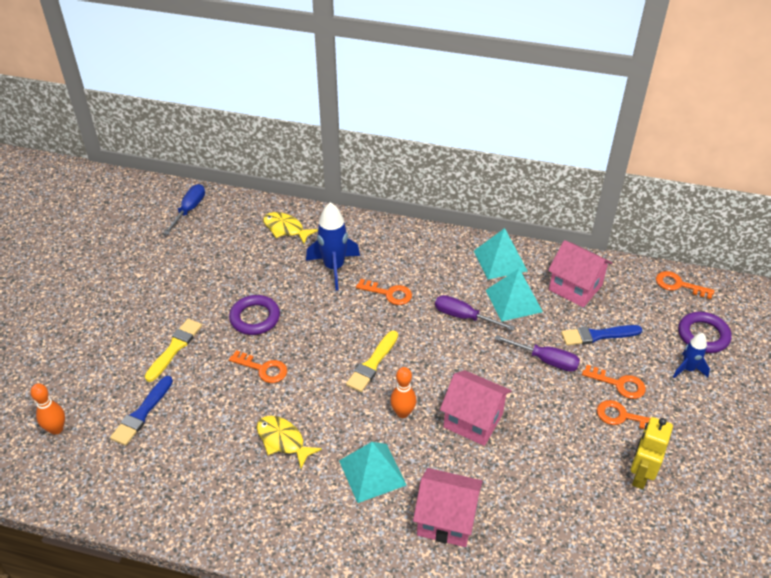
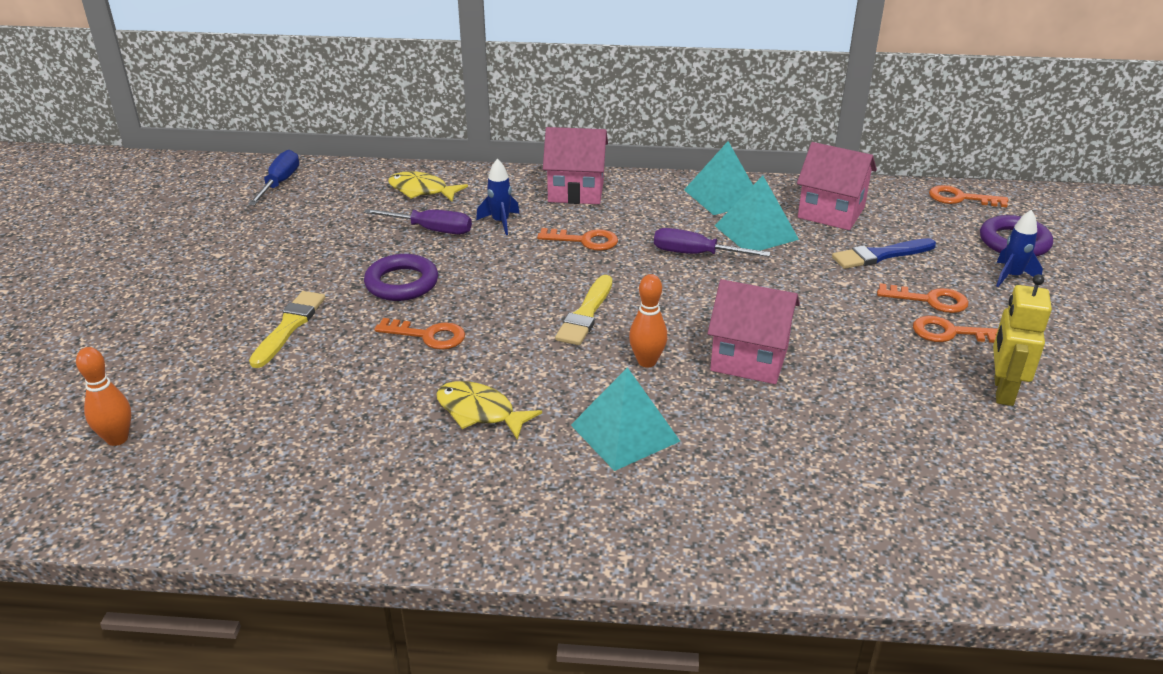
camera: 10 degrees left, 10 degrees down
(142, 413) = (253, 405): blue brush -> none
(334, 268) = (500, 222): blue rocket -> blue rocket, size x0.58
(446, 520) = (753, 474): pink house -> pink house (576, 191)
(545, 360) = (823, 286): purple screwdriver -> purple screwdriver (431, 230)

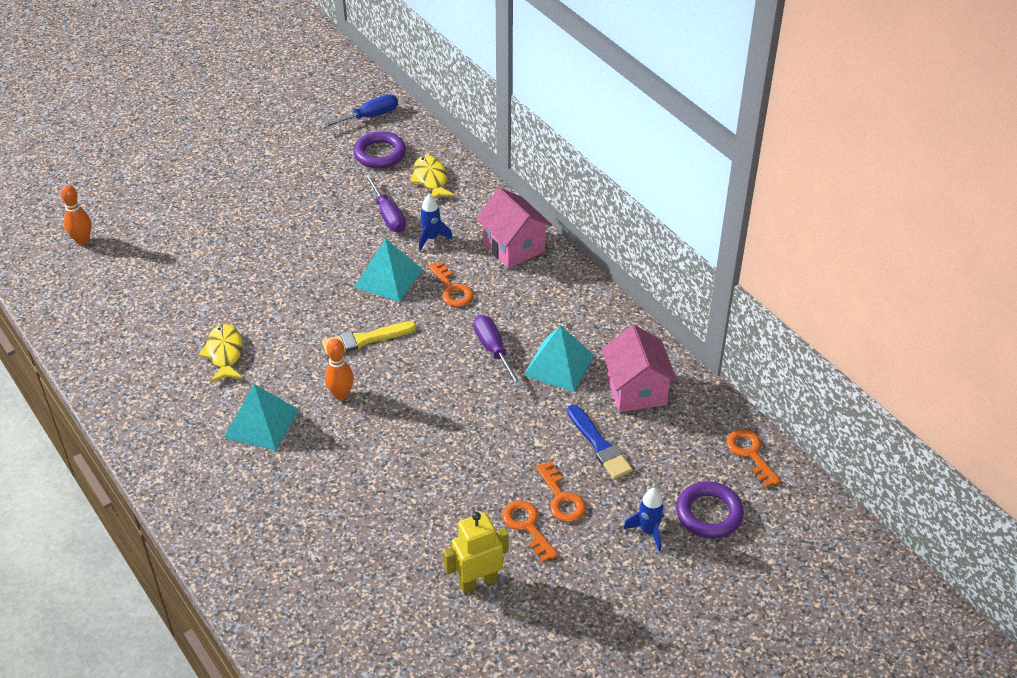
camera: 50 degrees right, 10 degrees up
(289, 326) = (228, 229): yellow brush -> none
(402, 283) = (316, 242): purple ring -> purple ring (380, 154)
(428, 336) = (274, 288): orange key -> none
(723, 196) = (594, 321): turquoise pyramid -> turquoise pyramid (389, 278)
(749, 359) = (391, 439): pink house -> none
(880, 255) = (599, 445): blue brush -> blue brush turned 150 degrees counterclockwise

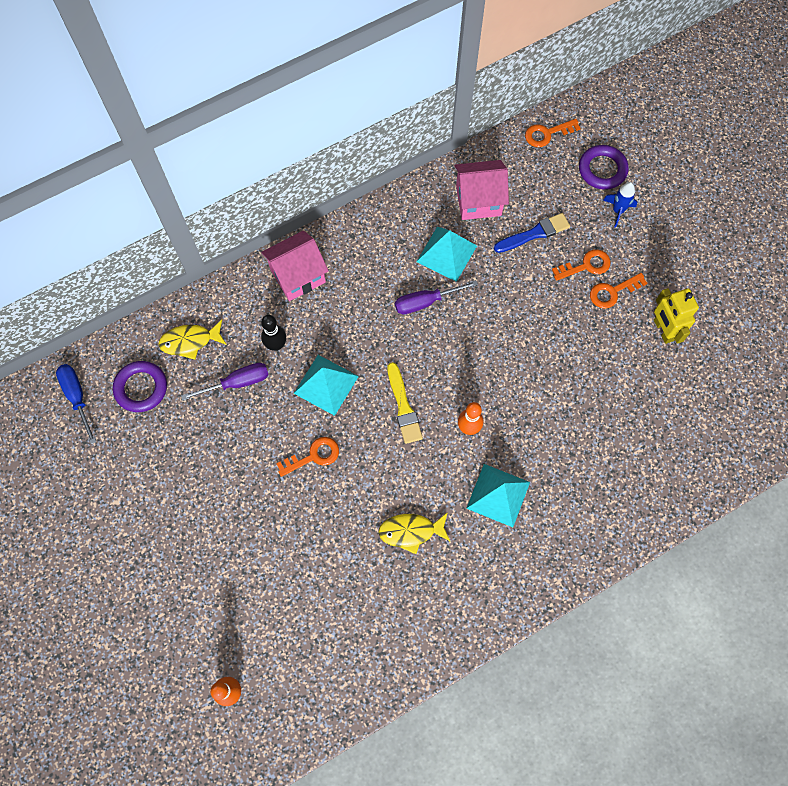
camera: 85 degrees left, 25 degrees up
(431, 238) = (276, 345): blue rocket -> black bowling pin
(452, 289) = (347, 331): orange key -> orange key (313, 456)

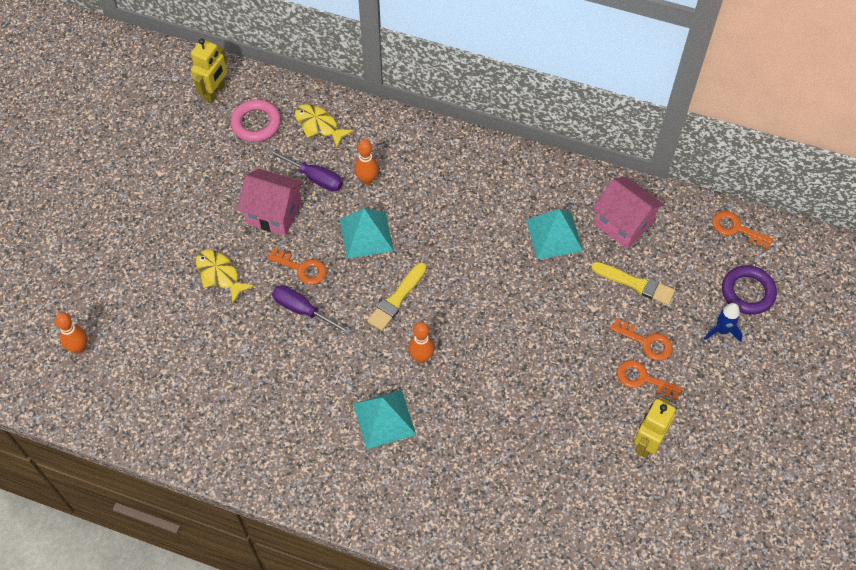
camera: 50 degrees right, 10 degrees down
(77, 397) = (215, 92): blue screwdriver -> yellow robot
(141, 388) = (256, 123): purple ring -> pink ring
(276, 345) = (367, 179): black bowling pin -> orange bowling pin
(298, 276) = (436, 152): pink house -> pink house (274, 213)
(411, 531) = (300, 378): yellow fish -> yellow fish (220, 274)
(426, 302) = (498, 251): purple screwdriver -> purple screwdriver (303, 310)
(534, 233) = (636, 284): blue brush -> yellow brush

